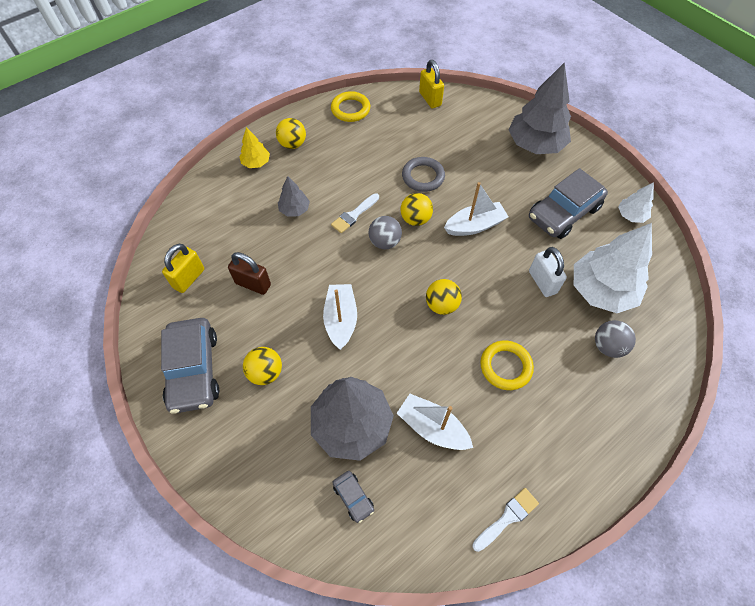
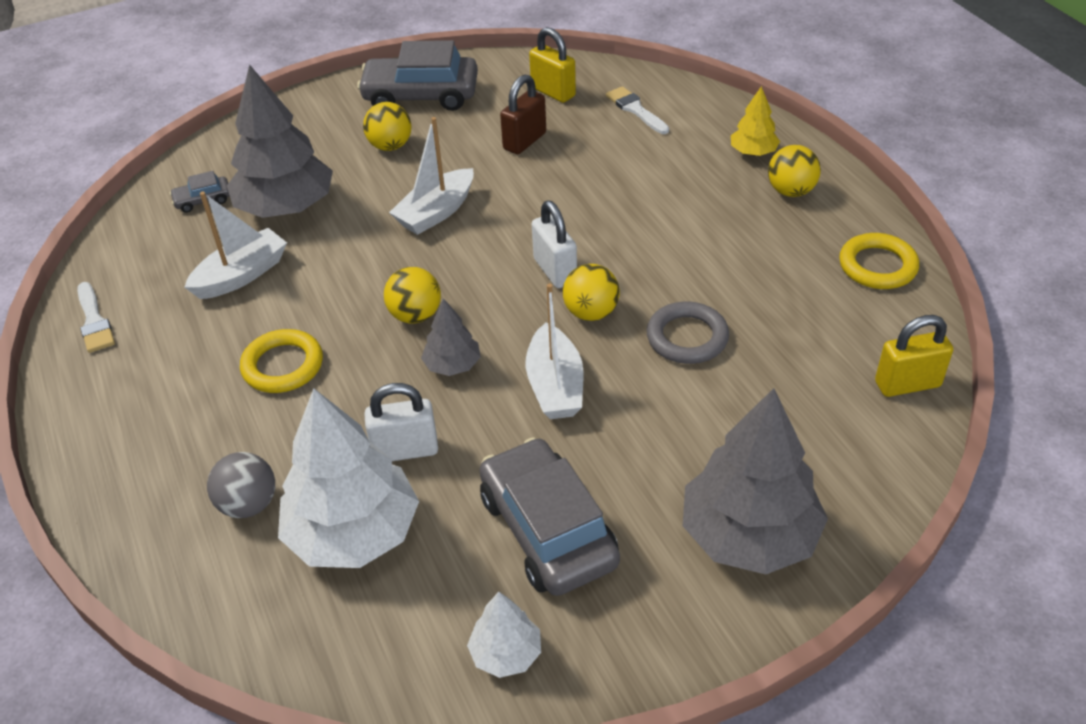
camera: 105 degrees right, 15 degrees down
(294, 210) = (646, 184): grey tree -> grey tree (452, 365)
(341, 319) = (436, 212): white boat -> white boat turned 120 degrees clockwise
(354, 215) = (619, 244): white brush -> white brush (635, 110)
(384, 242) = (555, 271): grey ball -> white padlock

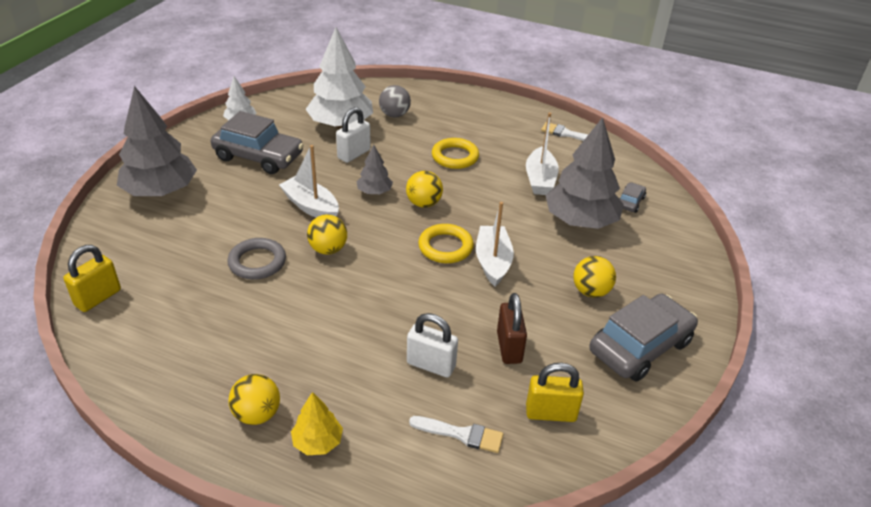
camera: 135 degrees right, 5 degrees down
(555, 271) = (375, 262): white padlock -> white padlock (431, 365)
(877, 266) = (149, 376): yellow ring -> yellow ring (445, 247)

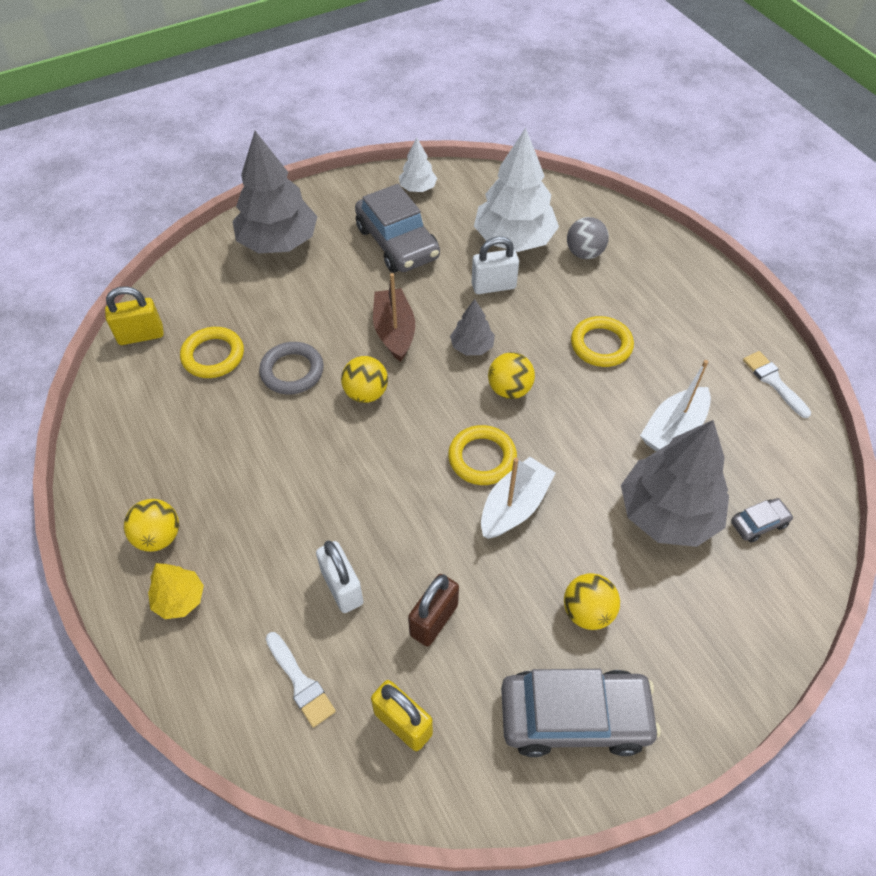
camera: 40 degrees right, 15 degrees up
(180, 282) = (213, 356): none -> yellow ring
(311, 206) = (394, 331): white boat -> brown boat

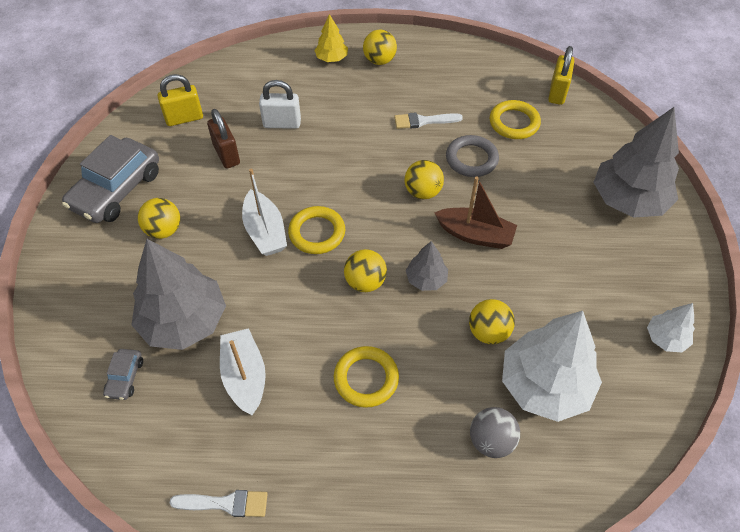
camera: 120 degrees right, 0 degrees up
(300, 682) = (243, 88): white brush -> white brush (423, 121)
(397, 243) = (587, 284): grey car -> none
(493, 286) = (488, 332): white padlock -> yellow ball

